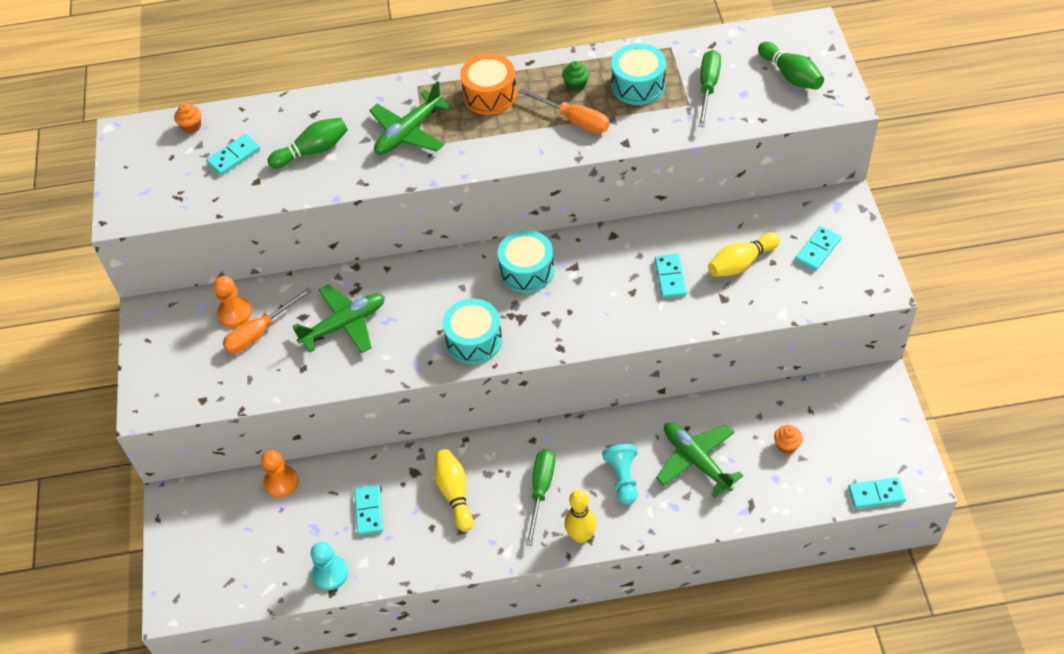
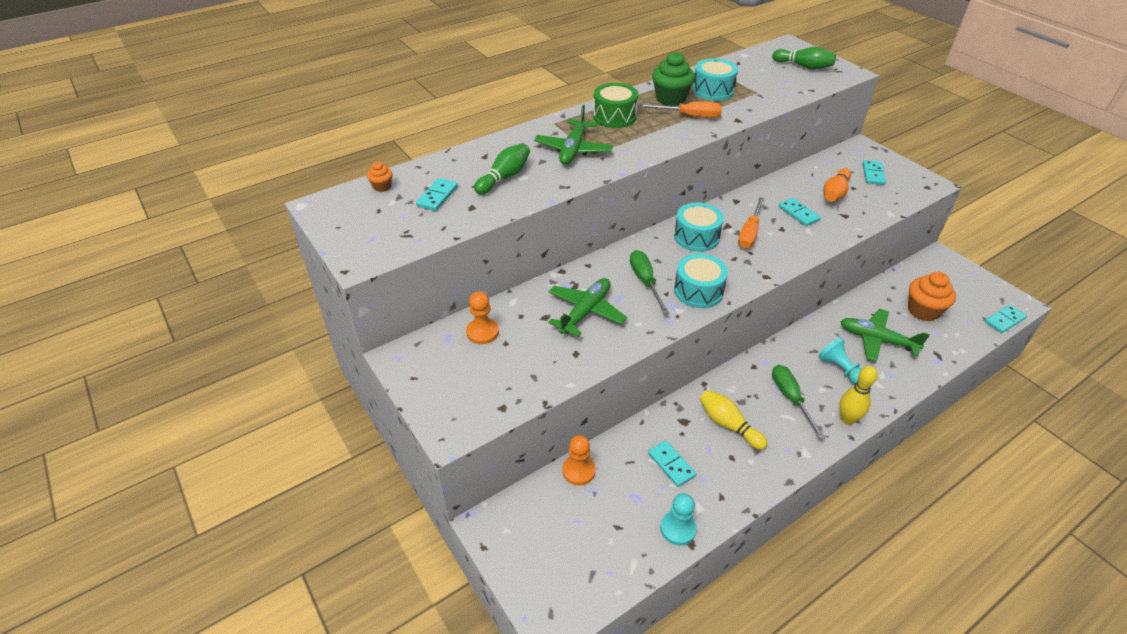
camera: 30 degrees left, 10 degrees down
(259, 332) = (516, 339): orange screwdriver -> orange screwdriver (749, 233)
(490, 95) = (614, 116): orange drum -> green drum
(576, 85) = (670, 99): green cupcake -> green cupcake, size x1.97
(708, 87) = (759, 82): green screwdriver -> green screwdriver (645, 281)
(741, 263) = (835, 193): yellow bowling pin -> orange bowling pin
(786, 445) = (923, 311): orange cupcake -> orange cupcake, size x1.97

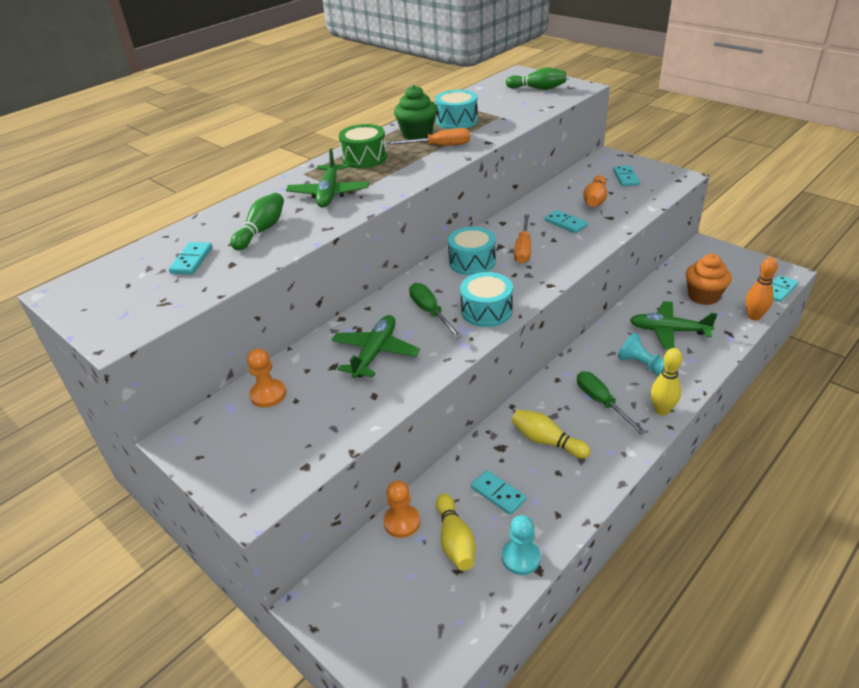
camera: 10 degrees left, 5 degrees down
(382, 187) = (128, 262): orange cupcake -> none
(622, 499) = (455, 541): none -> yellow bowling pin
(969, 343) = (754, 316): none -> orange bowling pin

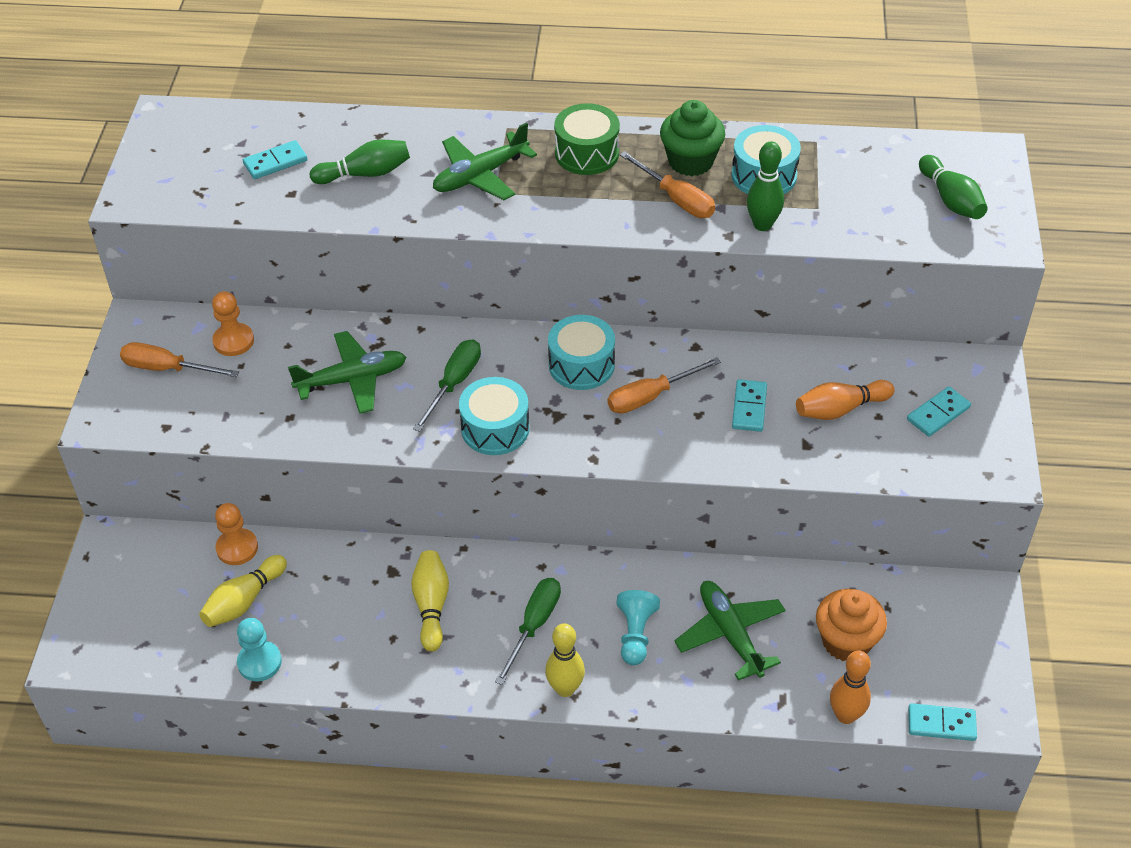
camera: 50 degrees right, 10 degrees up
(248, 441) = (167, 368): none -> orange screwdriver
(492, 132) = (762, 225): none -> green bowling pin
(498, 493) = (326, 603): turquoise domino -> none

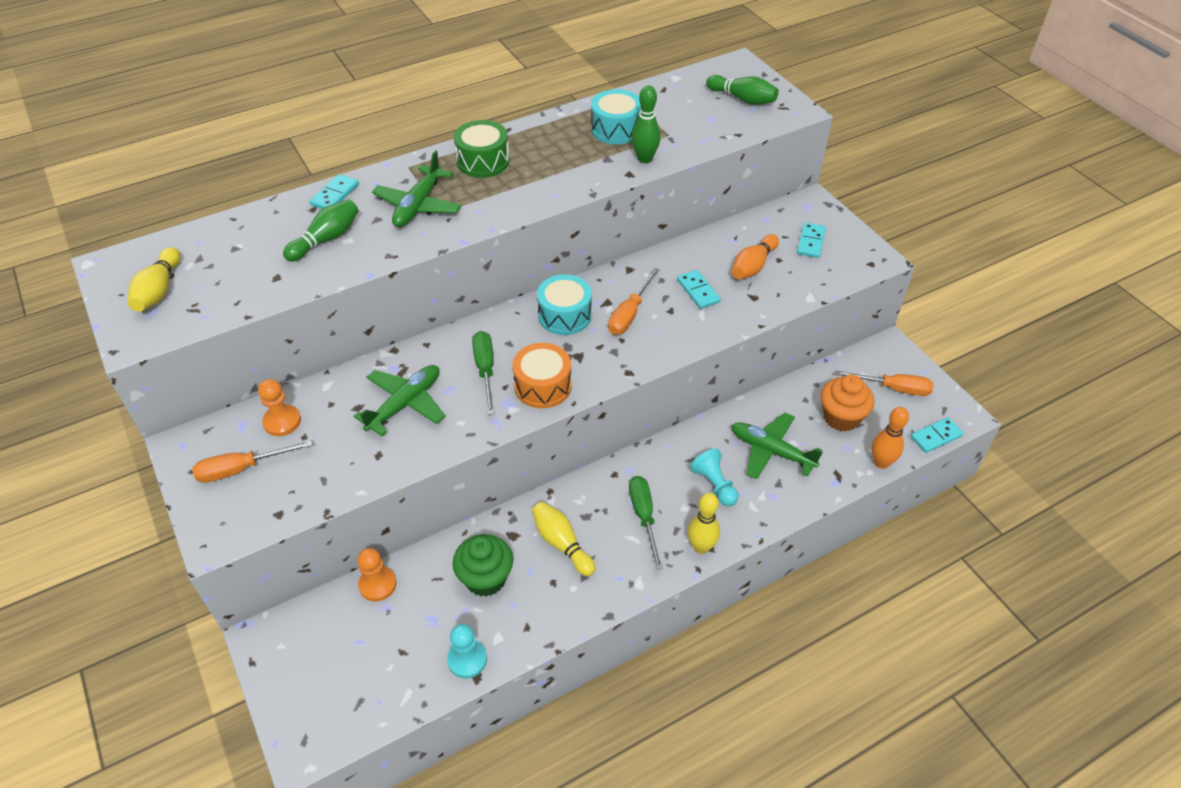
camera: 35 degrees left, 0 degrees up
(244, 601) = (416, 621): yellow bowling pin -> yellow bowling pin (159, 290)
(275, 162) = (242, 261): turquoise domino -> turquoise domino (335, 195)
(495, 428) = (543, 386): turquoise drum -> orange drum
(676, 199) = (573, 165): orange screwdriver -> orange screwdriver (893, 388)
(690, 161) = (560, 139): green cupcake -> green cupcake (485, 578)

